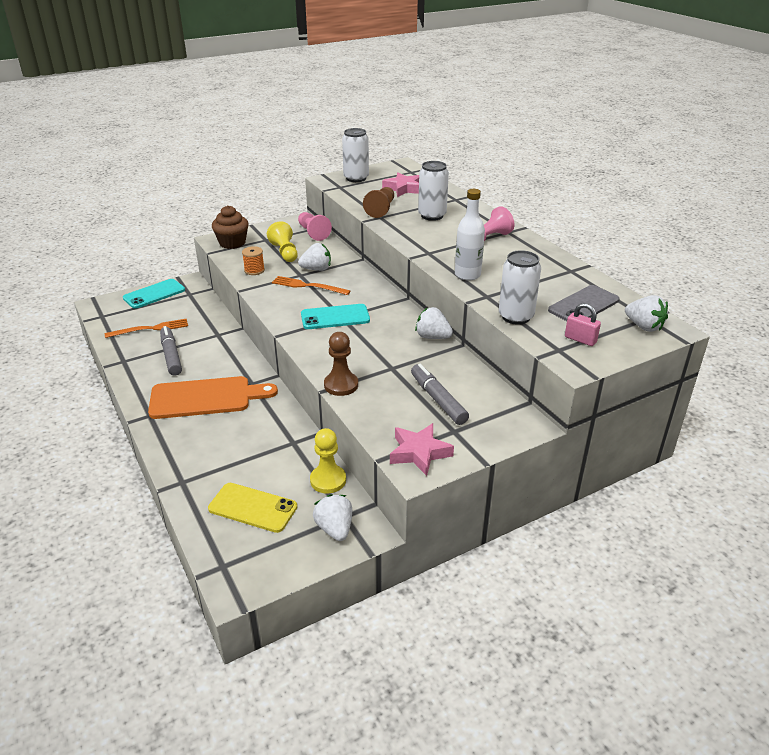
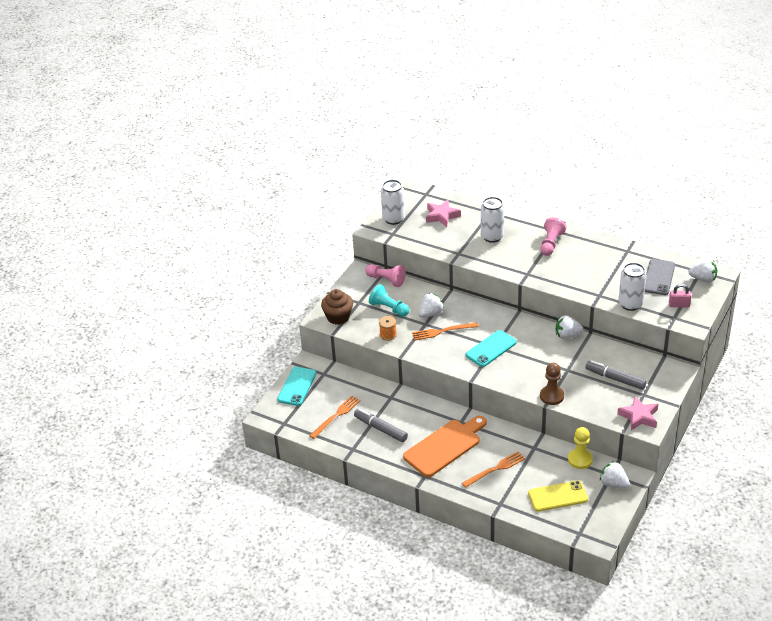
camera: 30 degrees left, 5 degrees up
(224, 444) = (495, 469): none -> orange fork
(285, 252) = (389, 308): yellow pawn -> turquoise pawn
(381, 209) = (450, 245): brown pawn -> none
(467, 275) = (571, 283): white bottle -> none

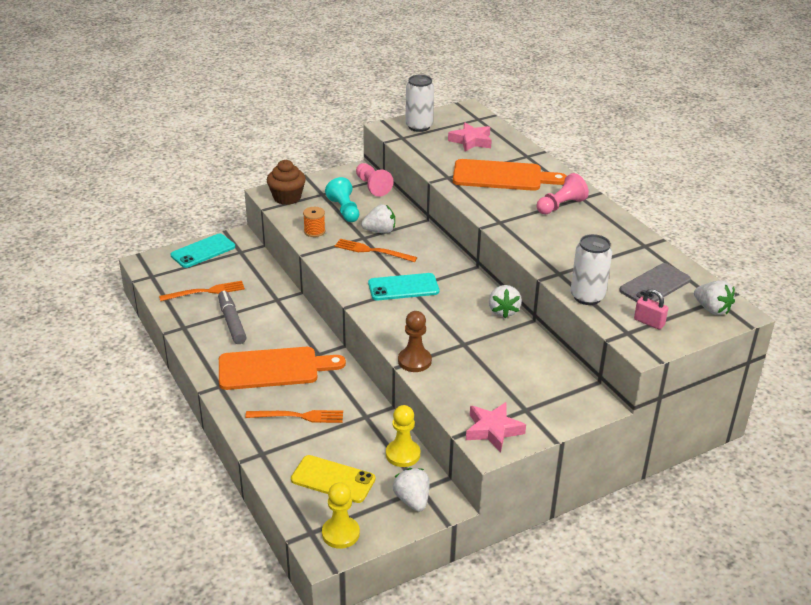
camera: 30 degrees right, 5 degrees down
(492, 236) = (502, 176): white can -> orange cutting board
(567, 335) = (503, 311): white strawberry -> white strawberry turned 120 degrees counterclockwise
(596, 525) = (340, 534): none -> yellow pawn
(615, 379) = (510, 378): grey marker -> none

